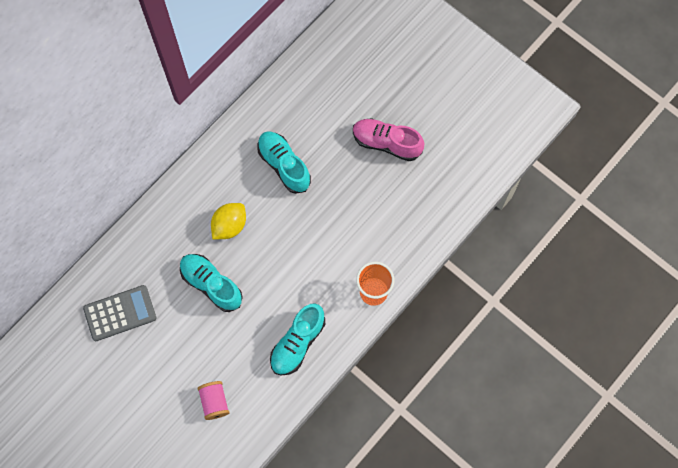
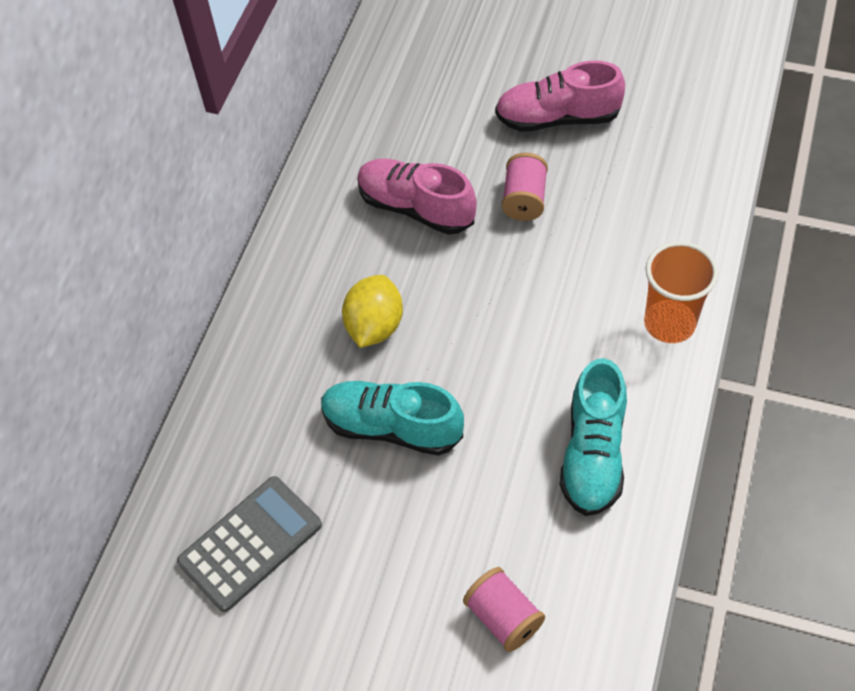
camera: 20 degrees left, 15 degrees down
(284, 165) = (416, 208): turquoise shoe -> pink shoe
(341, 186) = (524, 199): none -> pink spool

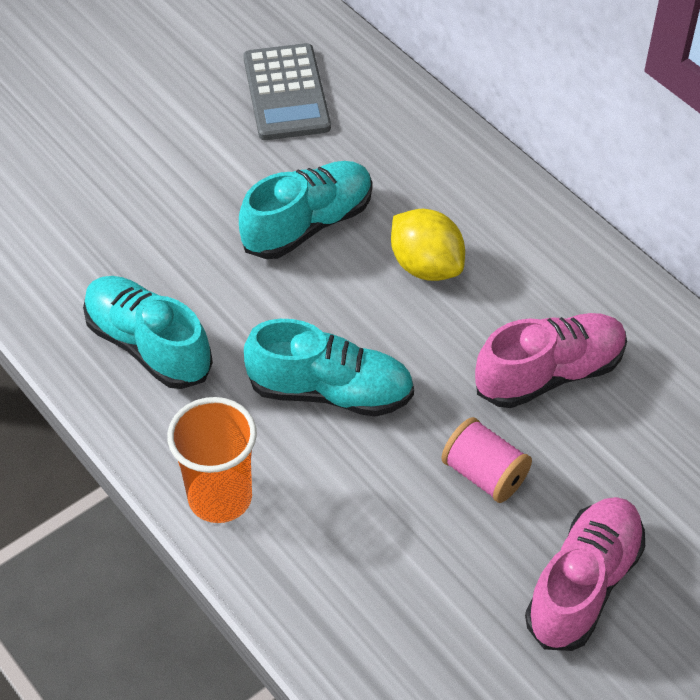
camera: 120 degrees right, 5 degrees down
(503, 617) = (76, 205): pink spool -> none
(533, 315) = (330, 392): none -> turquoise shoe

